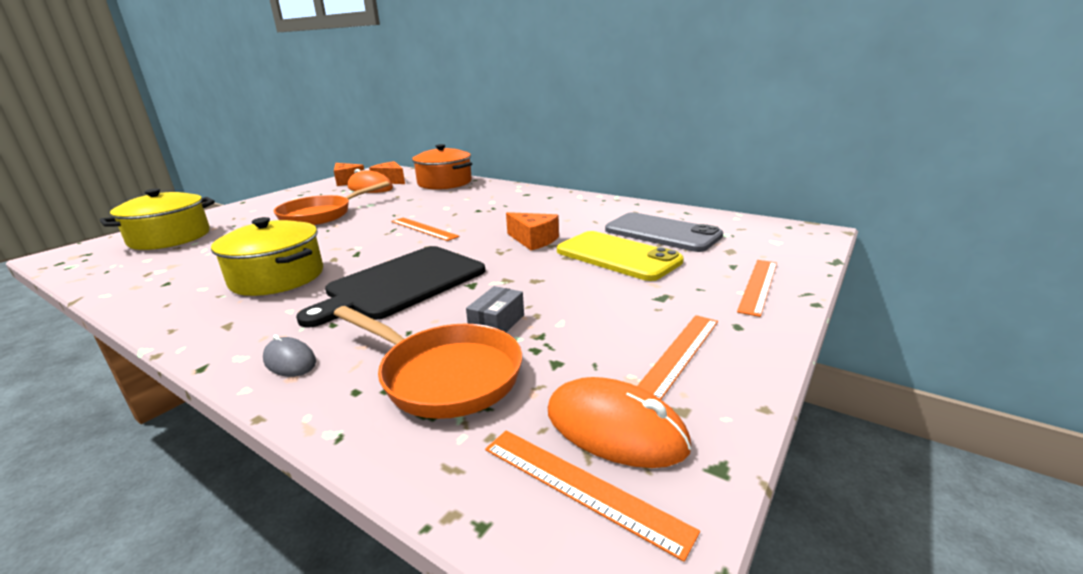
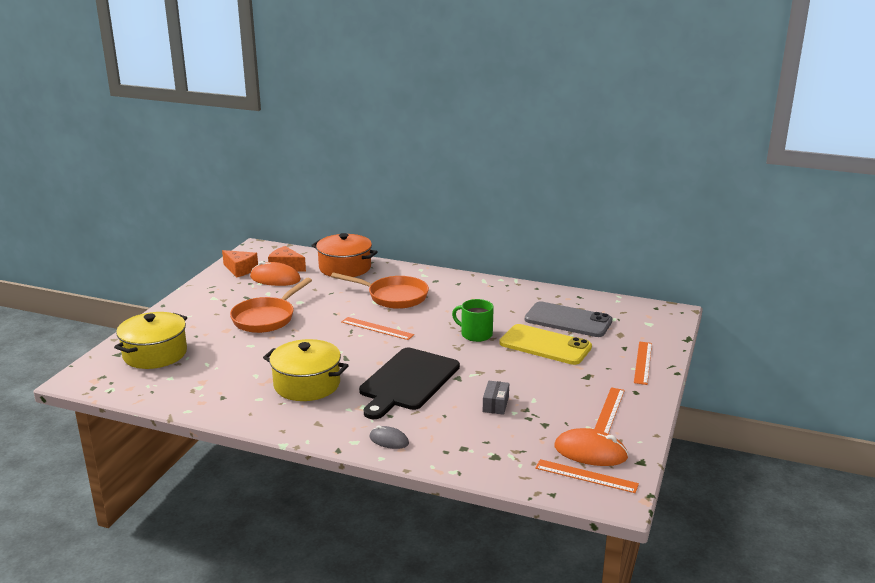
camera: 15 degrees left, 0 degrees up
(444, 375) = (488, 437): orange pan -> orange pan (393, 296)
(533, 240) = (475, 334): orange cheese -> green mug

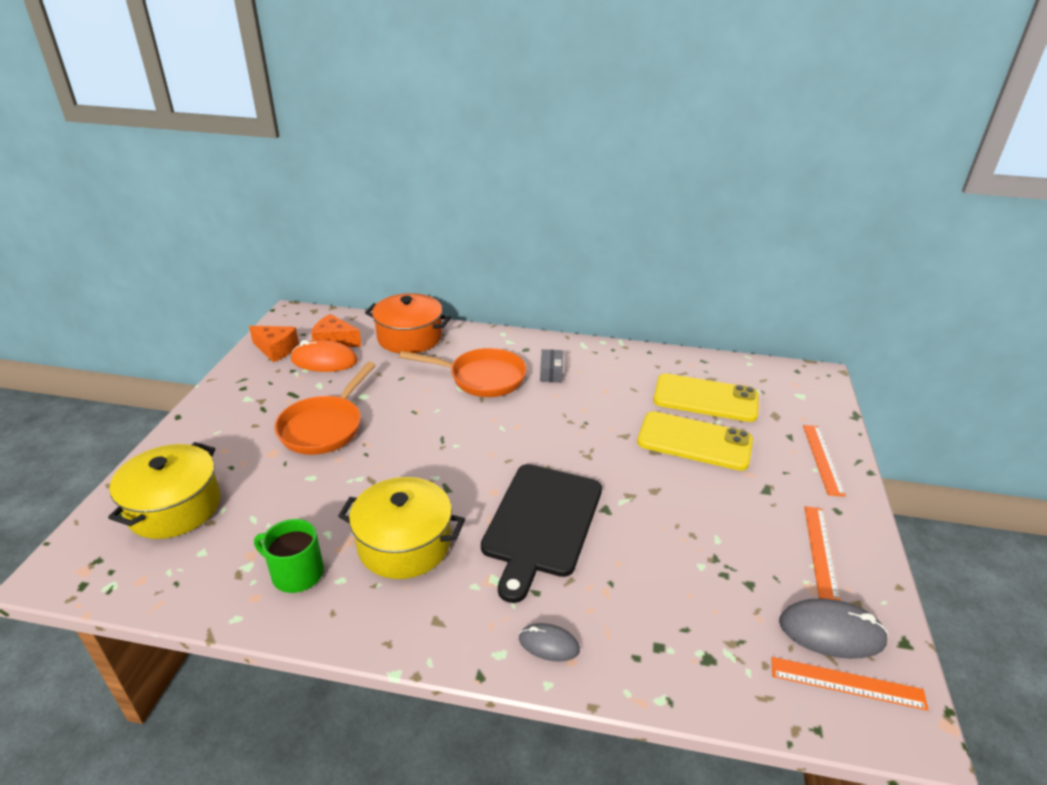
camera: 10 degrees left, 10 degrees up
(377, 328) = (475, 432): orange ruler -> none
(475, 334) = (603, 431): green mug -> green mug (296, 573)
(495, 404) = (671, 553): grey box -> grey box (551, 373)
(568, 320) = (705, 398): grey phone -> yellow phone
(590, 452) = (831, 632): orange mouse -> grey mouse

